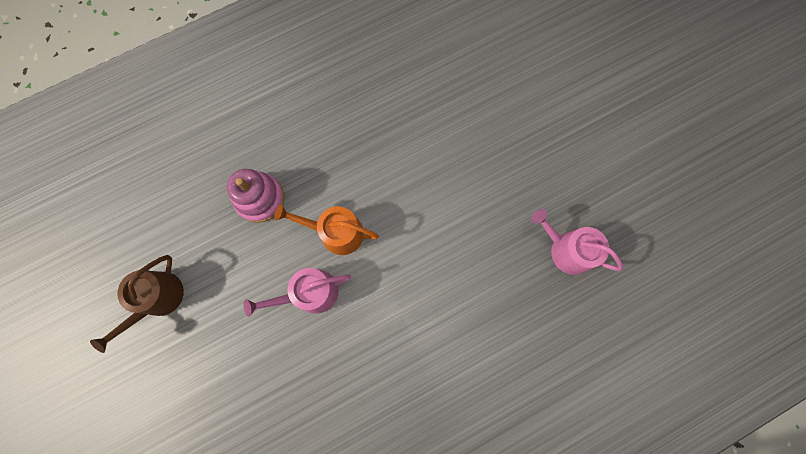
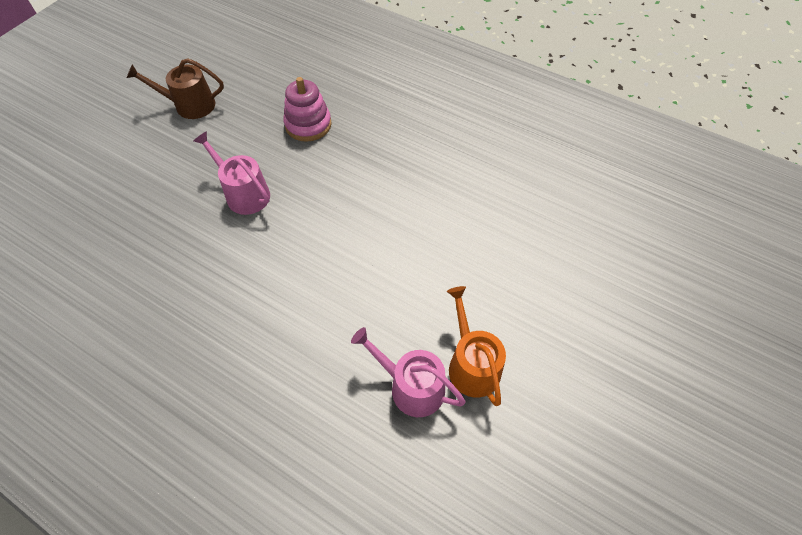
camera: 60 degrees right, 20 degrees down
(336, 232) = (309, 186): orange watering can -> orange watering can (471, 364)
(566, 249) = (411, 386): pink watering can -> pink watering can turned 60 degrees counterclockwise

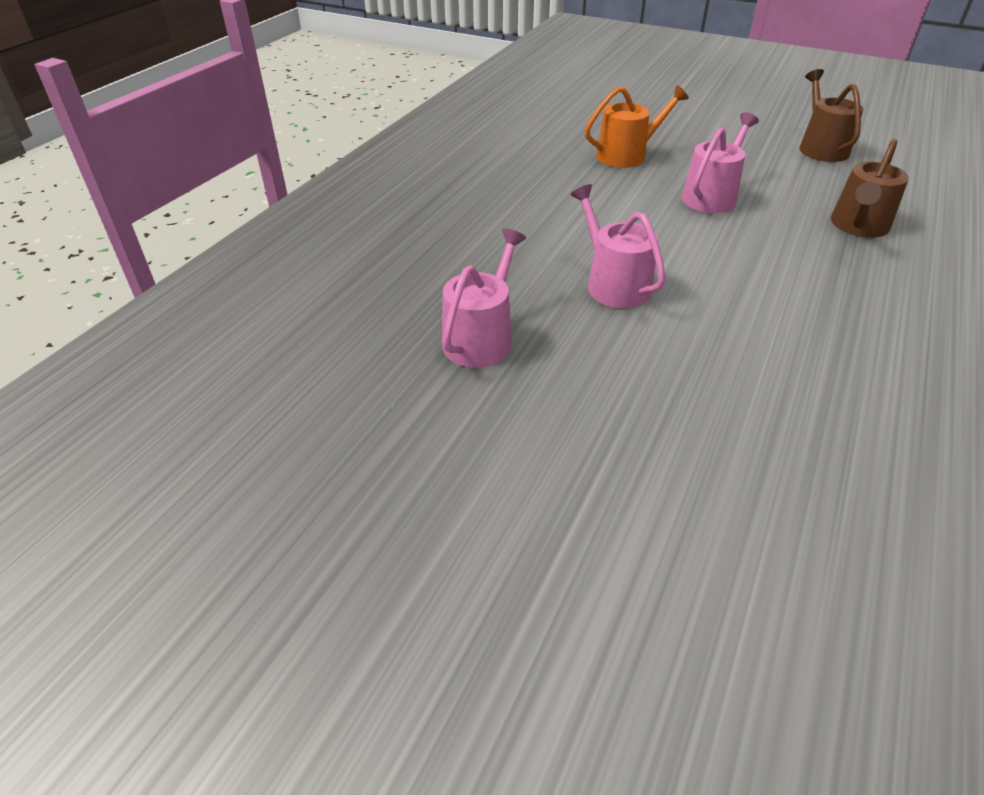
camera: 85 degrees right, 15 degrees down
(308, 125) = (858, 226): pink stacking toy -> brown watering can
(354, 285) = (613, 284): none -> pink watering can
(471, 364) = (521, 392): orange watering can -> orange watering can (627, 155)

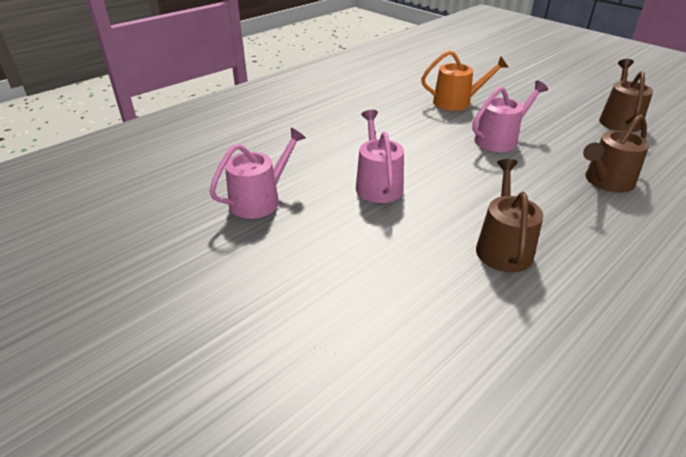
camera: 20 degrees right, 5 degrees down
(809, 329) = (503, 247): none -> brown watering can

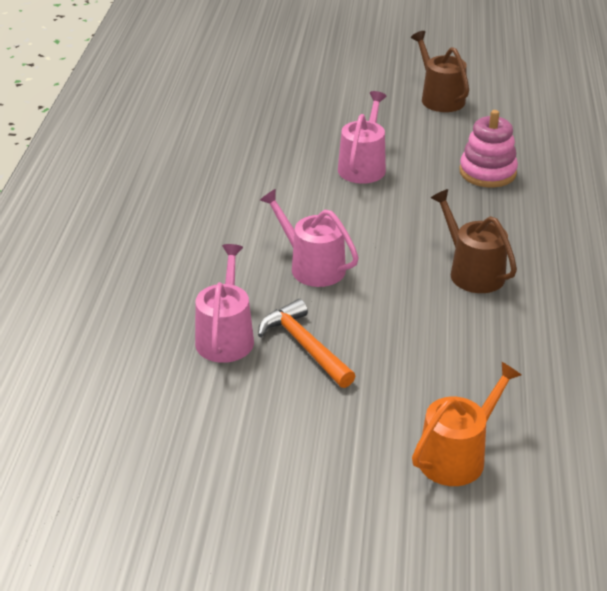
camera: 40 degrees left, 0 degrees up
(300, 233) = (304, 346): none -> orange hammer
(457, 102) = (275, 137): orange watering can -> orange watering can (457, 456)
(606, 181) = (487, 172): brown watering can -> pink stacking toy

